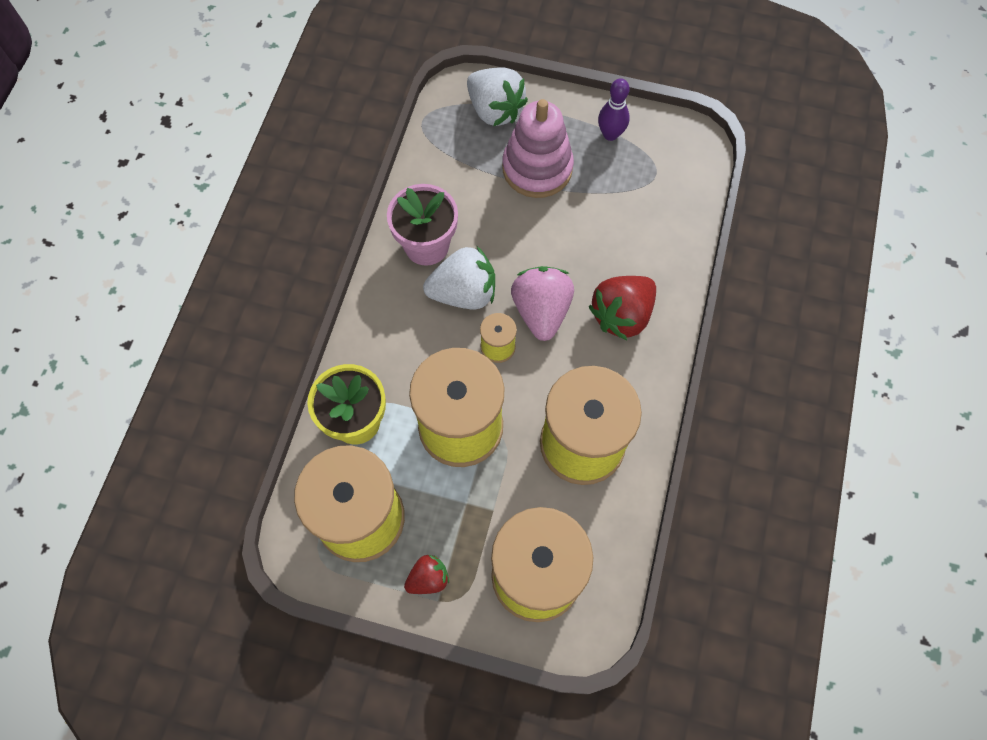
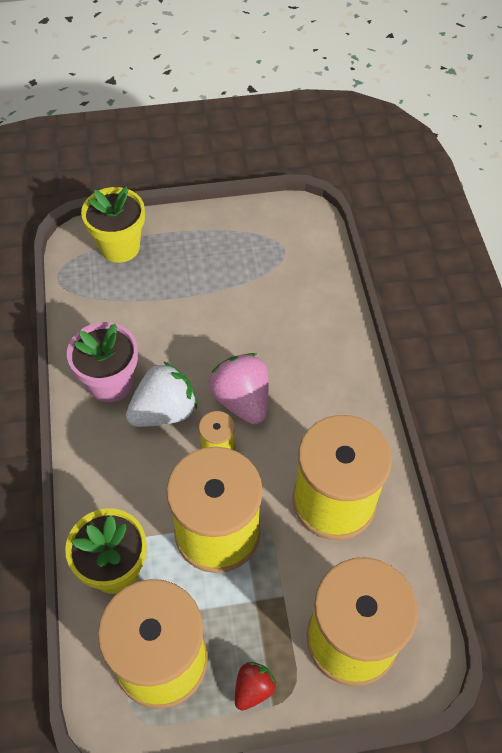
camera: 25 degrees left, 10 degrees down
(495, 110) = (120, 247): white strawberry -> yellow flower pot
(537, 168) = (180, 281): pink stacking toy -> none
(610, 134) = (230, 232): purple bowling pin -> none
(621, 315) = (313, 376): red strawberry -> none

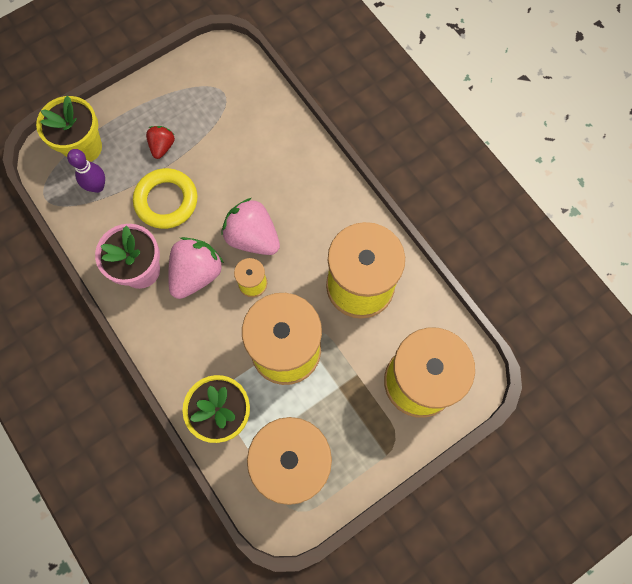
camera: 25 degrees left, 15 degrees up
(112, 287) = (97, 186): none -> purple bowling pin
(164, 411) = (196, 274): white strawberry -> pink strawberry
(172, 328) = (166, 201): none -> yellow ring
(253, 688) = (367, 450): red strawberry -> red strawberry (162, 146)

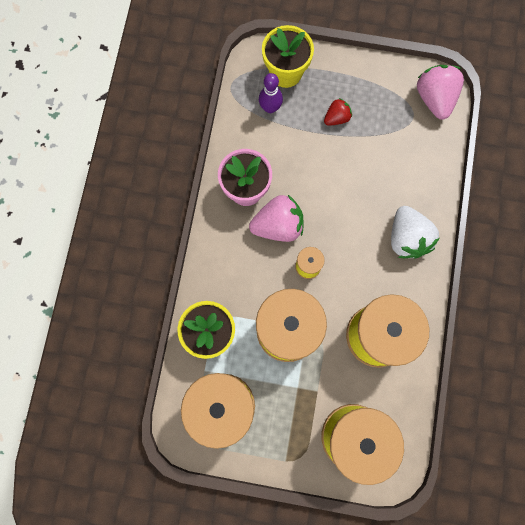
camera: 45 degrees right, 5 degrees up
(166, 201) = (305, 158): yellow ring -> none
(252, 237) = (337, 235): pink strawberry -> pink strawberry (434, 98)
(310, 189) = (407, 238): none -> white strawberry

